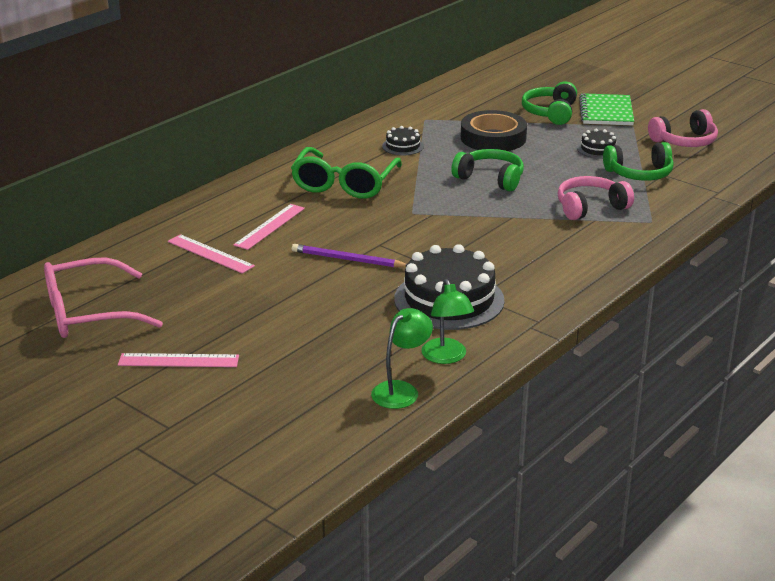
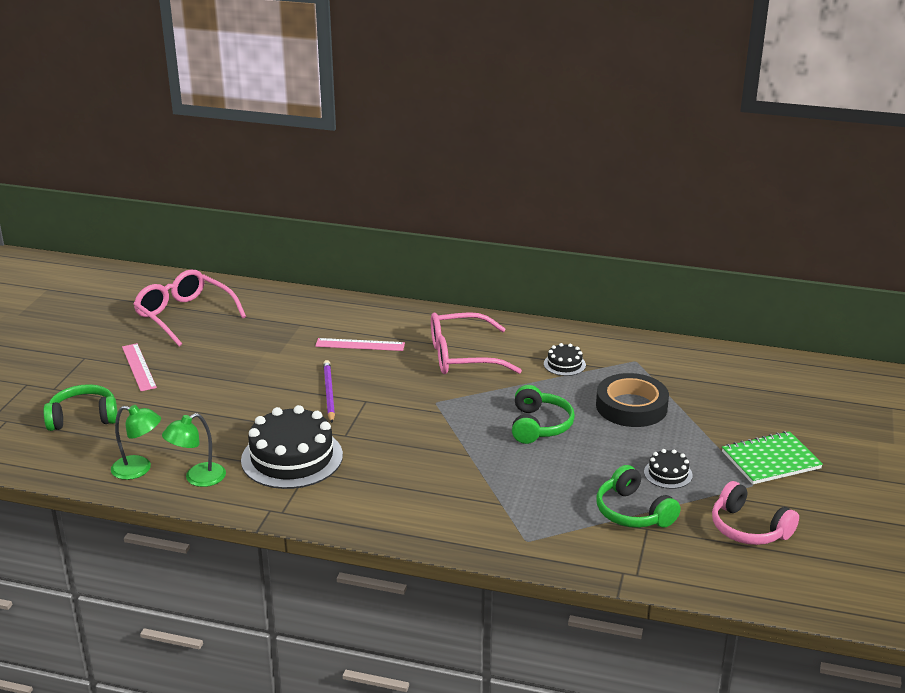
camera: 65 degrees right, 0 degrees up
(210, 254) = (298, 334): pink ruler -> none
(344, 184) = (462, 356): green glasses -> pink glasses
(550, 113) = (729, 426): green headphones -> green headphones (83, 418)
(590, 207) = (526, 496): pink headphones -> none

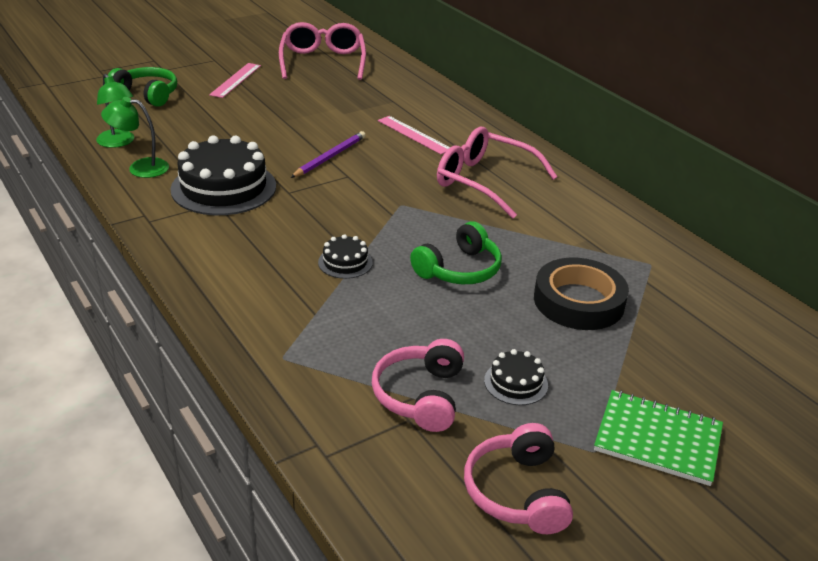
camera: 40 degrees right, 5 degrees up
(564, 364) = (570, 232): black cake -> black cake (345, 262)
(633, 512) = (420, 396): green headphones -> pink headphones

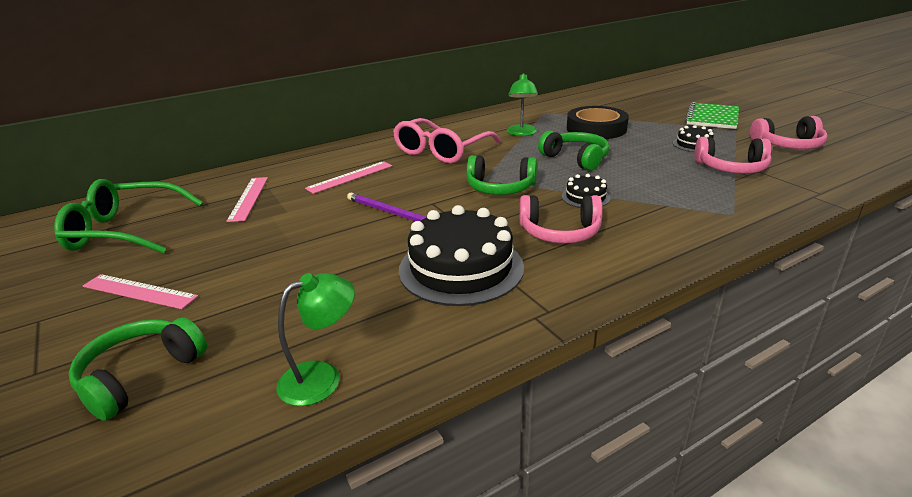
camera: 85 degrees left, 5 degrees down
(140, 168) = (409, 340): green lamp -> green lamp (521, 133)
(270, 238) = (560, 232): none -> pink headphones
(323, 62) = (125, 231): pink glasses -> green glasses
(372, 95) = (248, 198): none -> pink ruler
(377, 213) = (500, 188): none -> green headphones

